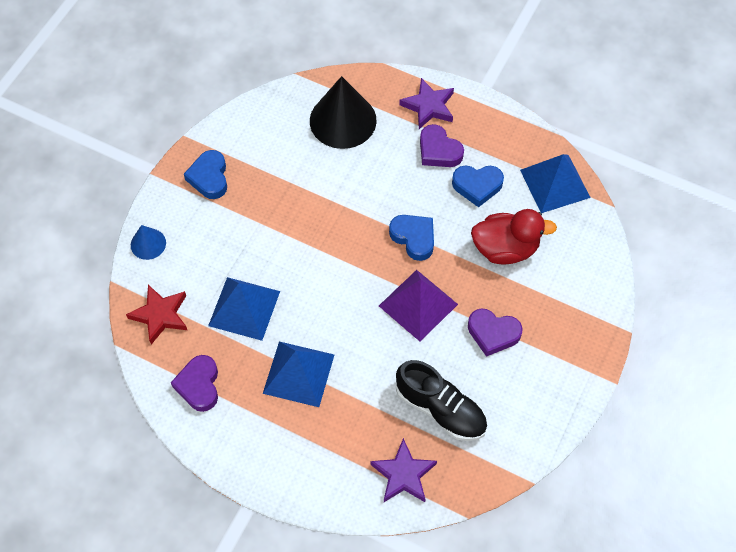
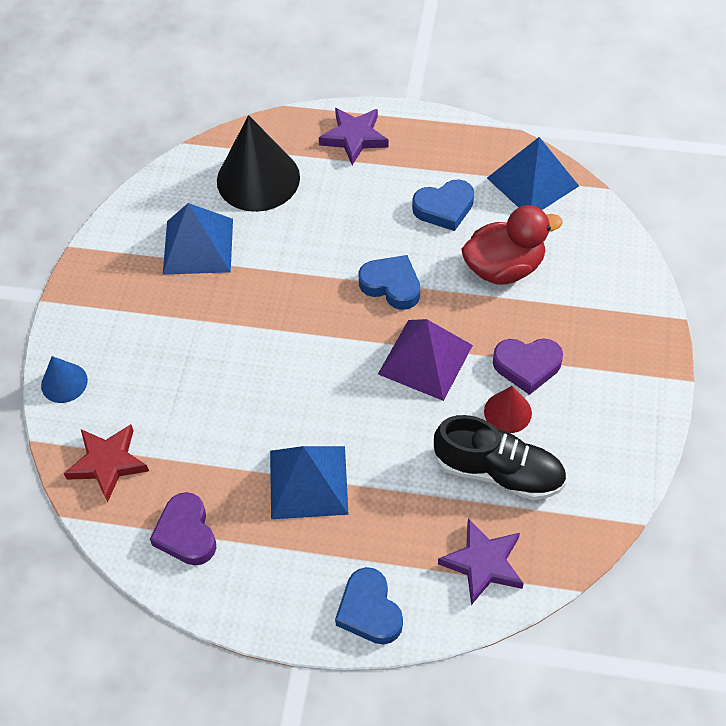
camera: 15 degrees left, 5 degrees down
(209, 177) = (116, 285): blue heart -> blue heart (369, 610)
(244, 308) = (212, 424): blue pyramid -> blue pyramid (198, 246)
(438, 151) = (384, 182): purple heart -> none
(464, 365) = (507, 412): none -> red cone

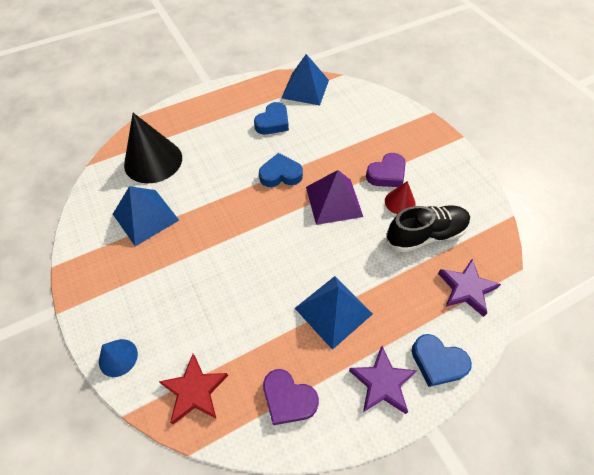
camera: 40 degrees left, 0 degrees up
(354, 137) = (192, 113): purple star -> purple star (382, 383)
(504, 267) = (330, 134): red duck -> none

